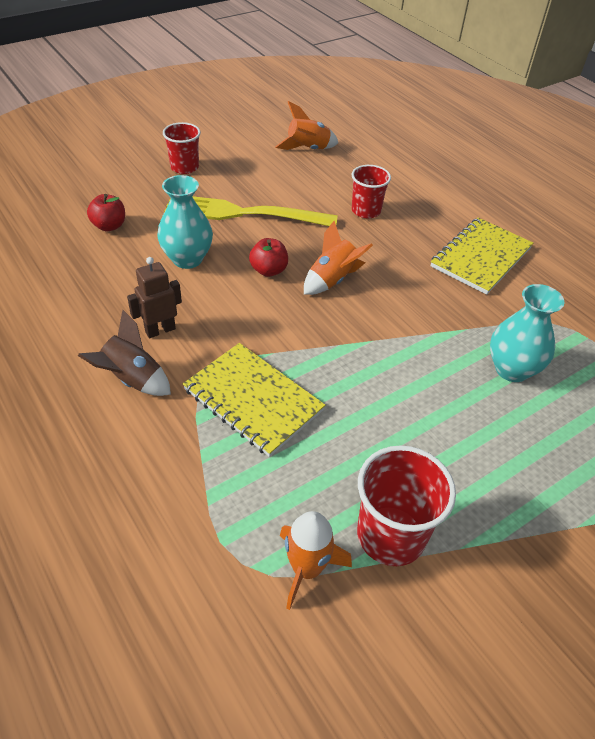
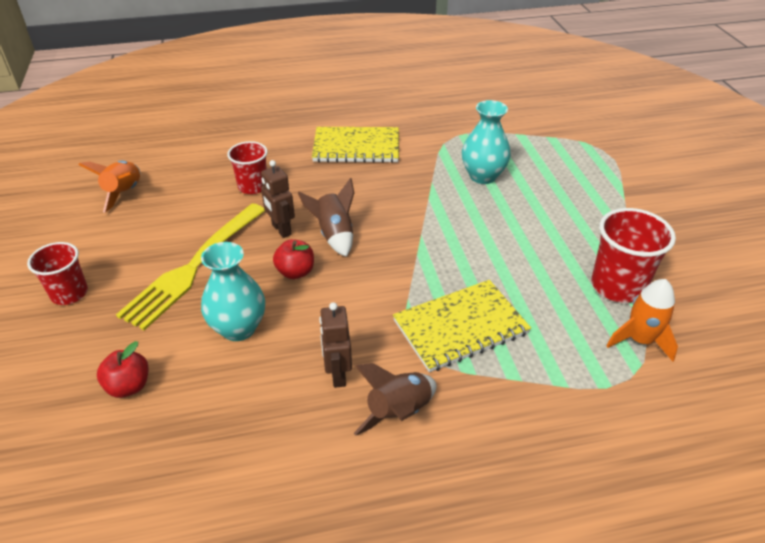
camera: 65 degrees left, 5 degrees down
(318, 245) = (281, 230): none -> brown robot
(332, 280) = (334, 235): orange rocket -> brown rocket
(480, 257) = (356, 147): yellow notebook -> yellow notebook turned 60 degrees counterclockwise

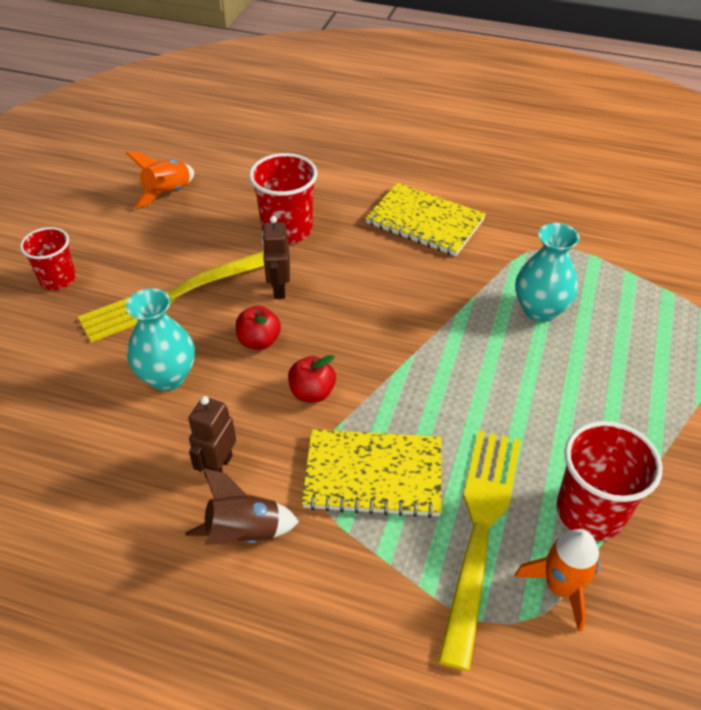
camera: 30 degrees right, 5 degrees up
(129, 386) = (43, 391): red apple -> red apple (312, 392)
(253, 186) = (287, 230): red cup -> red cup, size x1.50
(334, 235) = (325, 316): brown rocket -> none
(562, 329) = (480, 530): none -> yellow fork

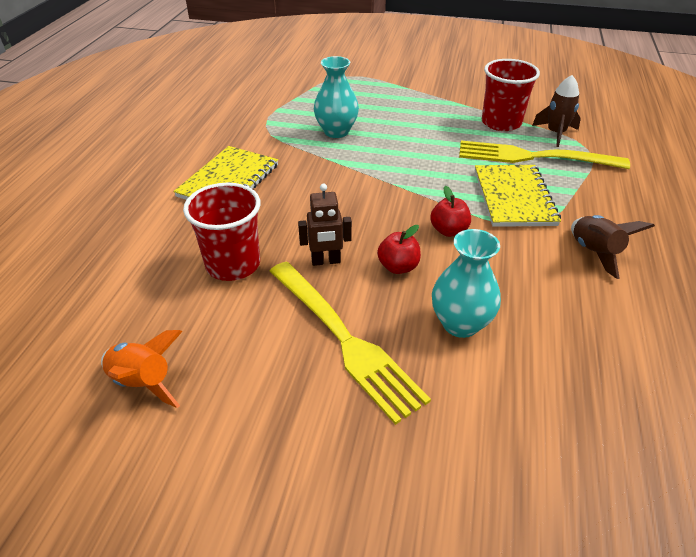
camera: 95 degrees left, 5 degrees down
(58, 279) = (324, 471): red cup -> none
(218, 466) = (544, 274): brown robot -> none
(560, 587) = (555, 133): orange rocket -> brown rocket

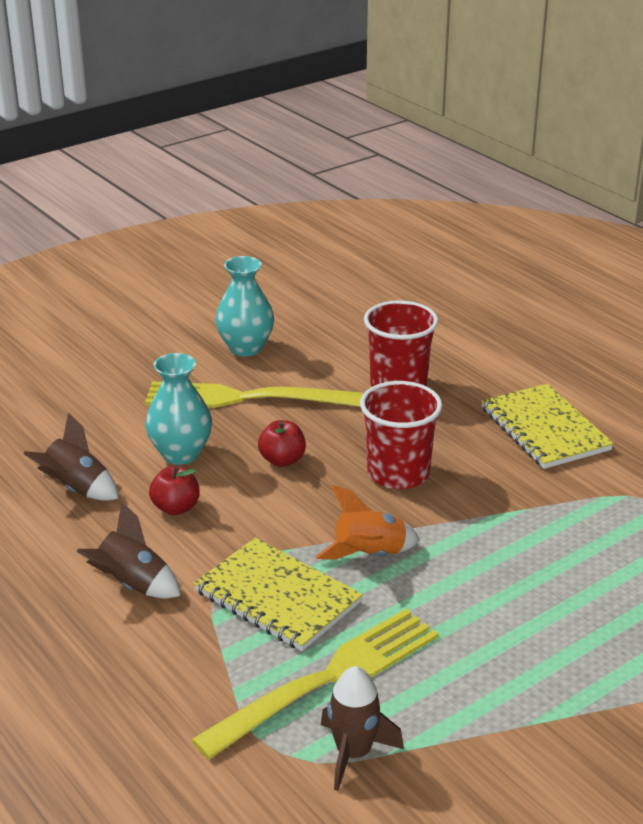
camera: 130 degrees right, 10 degrees down
(143, 382) = (319, 318): orange rocket -> orange rocket (369, 555)
(326, 261) = (341, 428): brown robot -> none
(336, 131) = (583, 547): turquoise vase -> turquoise vase (245, 348)
(449, 230) = (288, 516): red apple -> red apple (176, 508)
(501, 123) = (446, 718): red cup -> red cup (398, 473)
(576, 351) = (76, 489): none -> brown rocket

